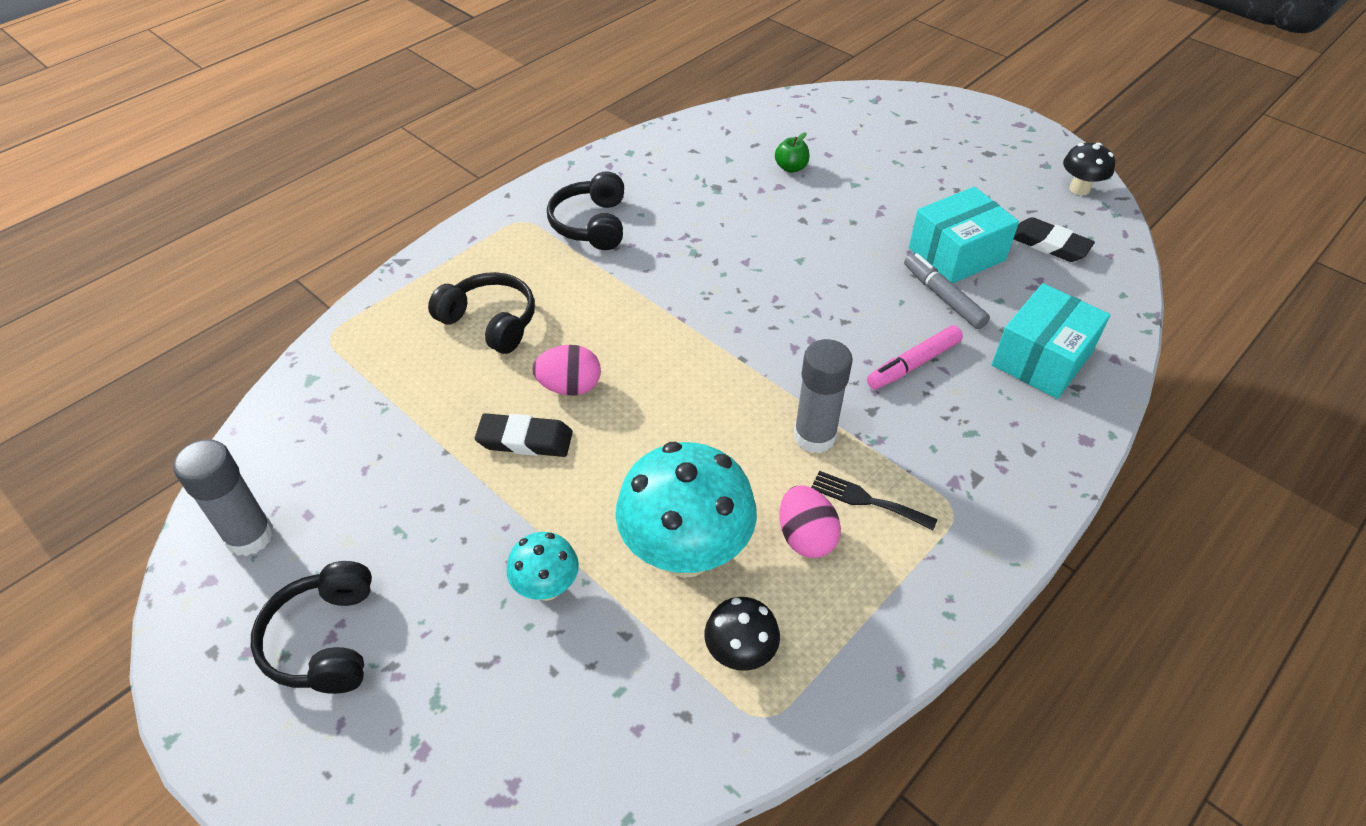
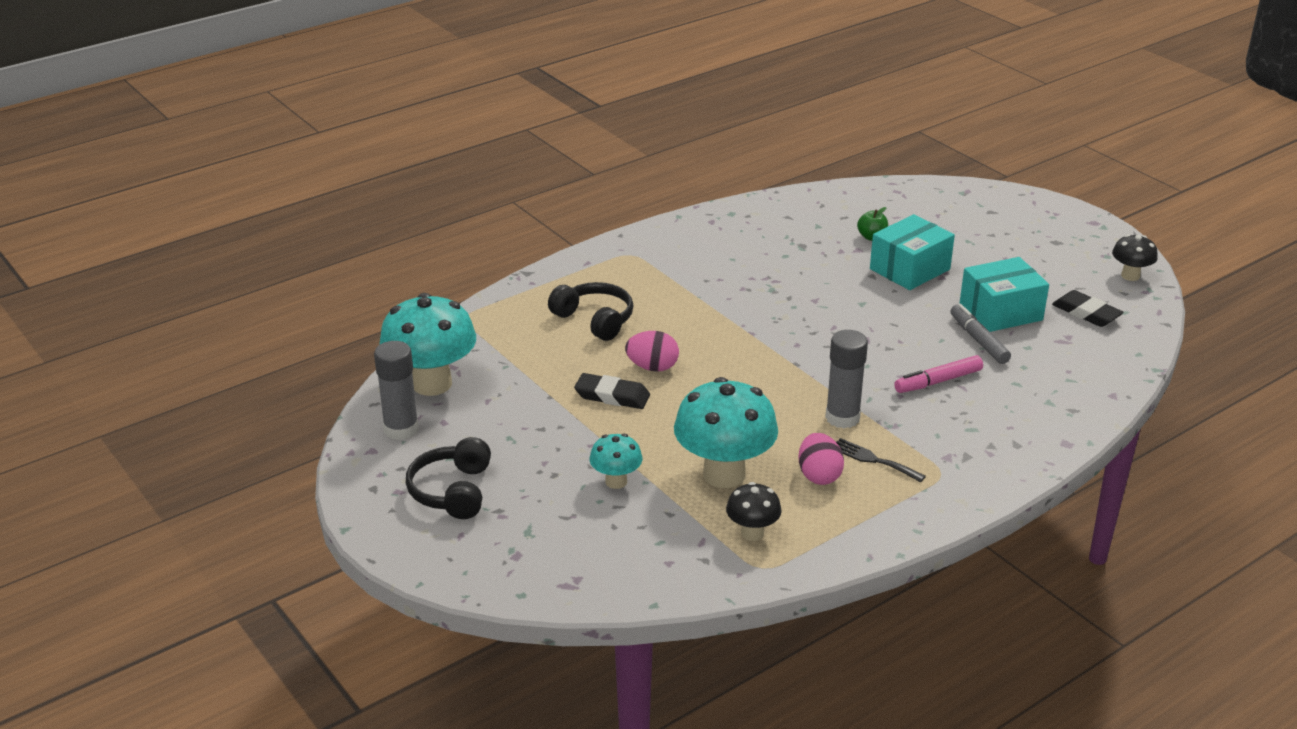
camera: 10 degrees right, 15 degrees down
(289, 451) = (432, 384): none -> turquoise mushroom
(591, 224) = (688, 262): black headphones -> none
(1041, 359) = (1049, 389): turquoise box -> turquoise box (909, 269)

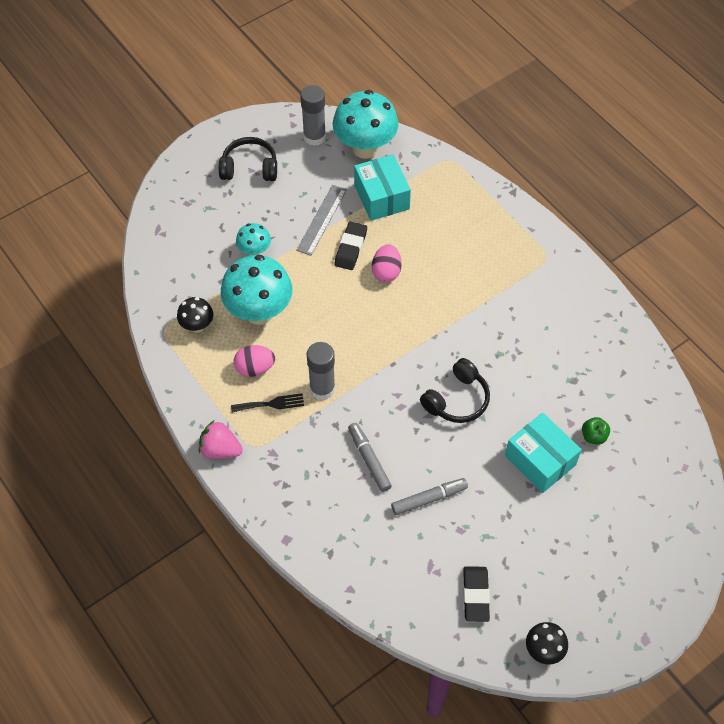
camera: 90 degrees right, 25 degrees up
(560, 421) = (321, 219): none -> grey ruler
(595, 320) = (448, 236): black headphones -> black headphones (457, 399)
(873, 460) = (271, 404): black fork -> black fork turned 45 degrees clockwise
(938, 381) = (369, 459): pink marker -> grey marker
(953, 502) = (220, 449): none -> pink strawberry
(1000, 312) = (474, 523): turquoise box -> turquoise box (381, 197)
(1086, 313) = (475, 595): black eraser -> black eraser turned 45 degrees counterclockwise

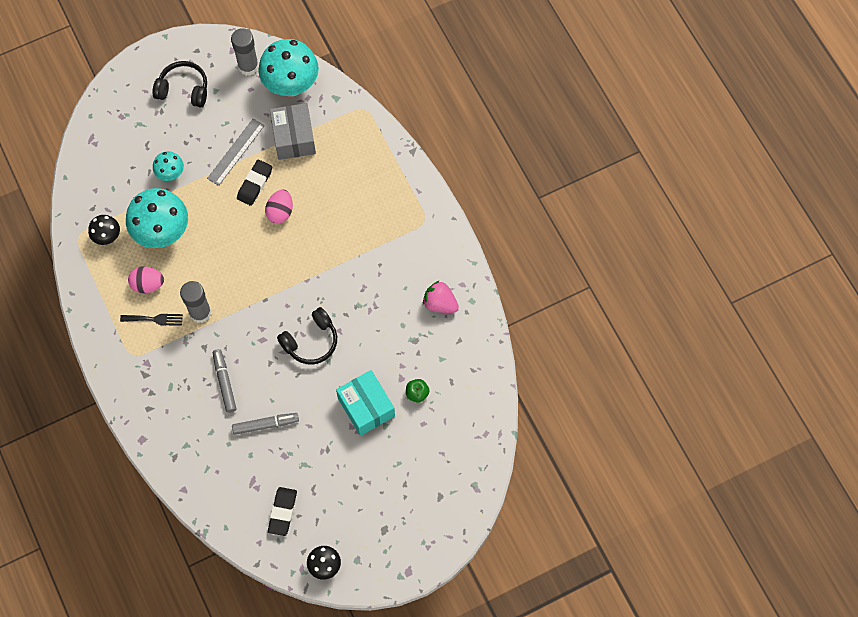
camera: 10 degrees right, 10 degrees up
(220, 449) = (104, 353): pink strawberry -> pink strawberry (440, 303)
(381, 197) = (294, 138): turquoise box -> grey box

